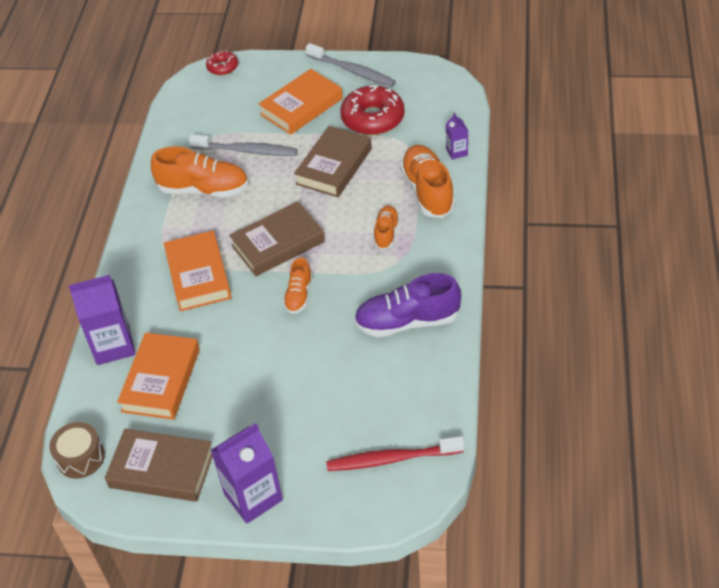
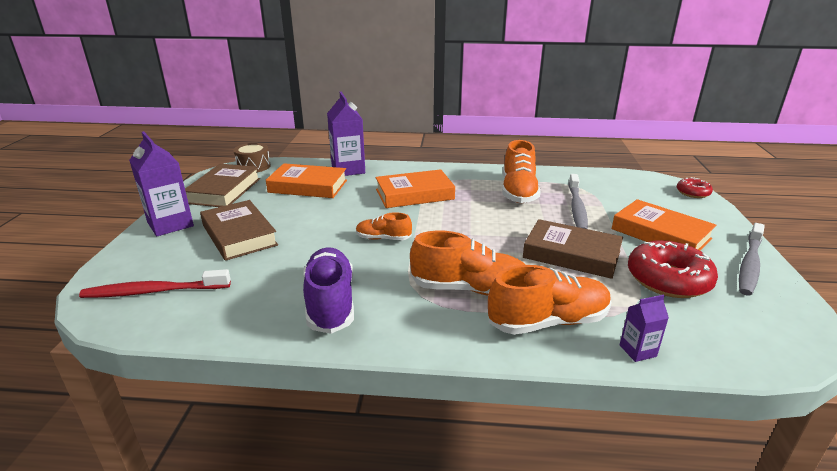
camera: 85 degrees right, 20 degrees down
(278, 244) = (452, 227): brown book -> brown book (239, 235)
(386, 233) = (470, 289): orange shoe -> orange shoe, size x1.80
(391, 459) = (154, 291): red toothbrush -> red toothbrush turned 90 degrees counterclockwise

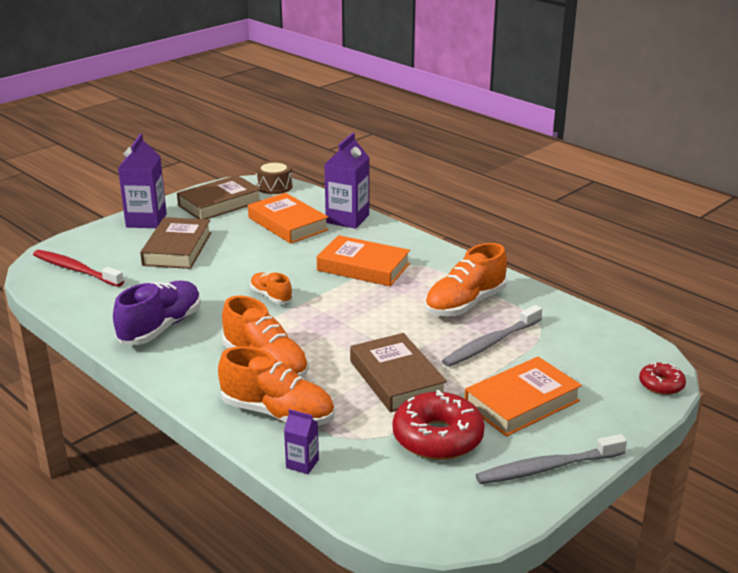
camera: 40 degrees right, 0 degrees up
(660, 234) = (522, 403): orange book -> orange book turned 60 degrees clockwise

